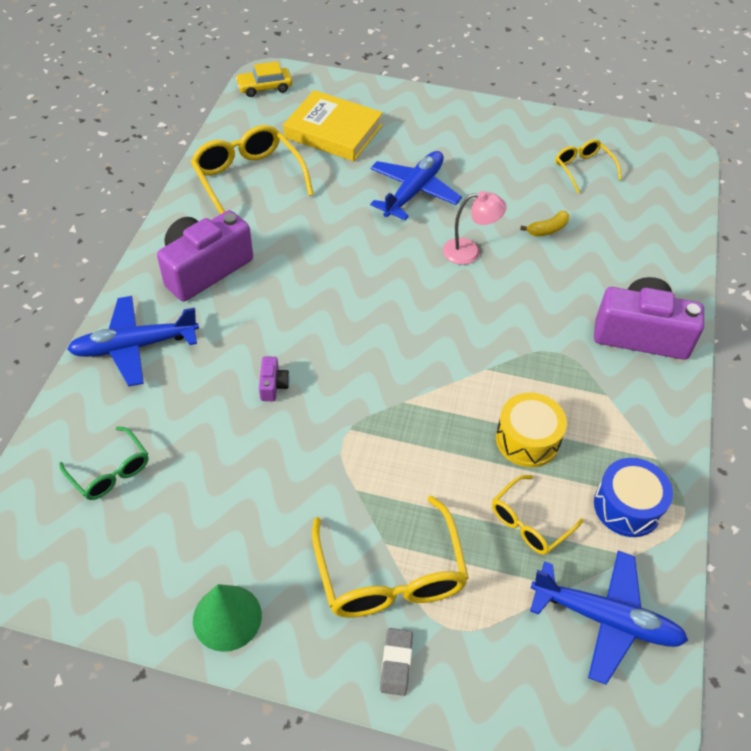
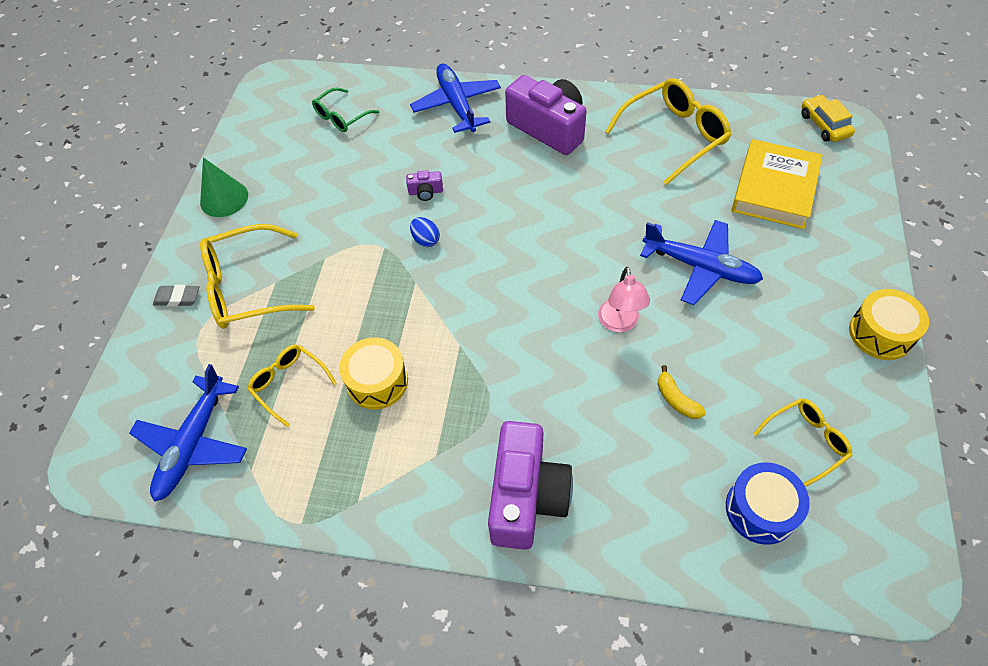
camera: 90 degrees right, 5 degrees up
(346, 389) = (426, 240): none -> blue egg
(490, 112) = (880, 333): none -> yellow drum
(627, 506) = (303, 468): blue drum -> blue drum (760, 510)

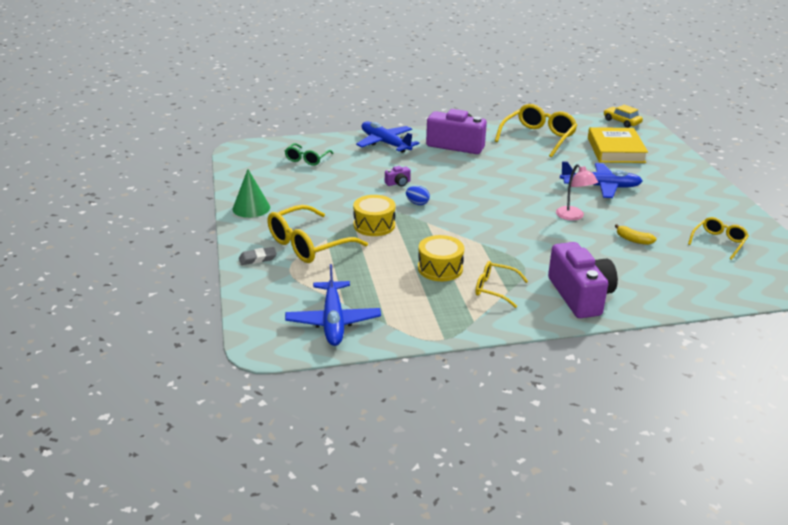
camera: 25 degrees left, 25 degrees down
(289, 384) = (379, 281): yellow glasses -> yellow glasses (495, 289)
(760, 510) = (717, 272): blue drum -> none
(880, 333) = (721, 195): yellow drum -> yellow drum (374, 225)

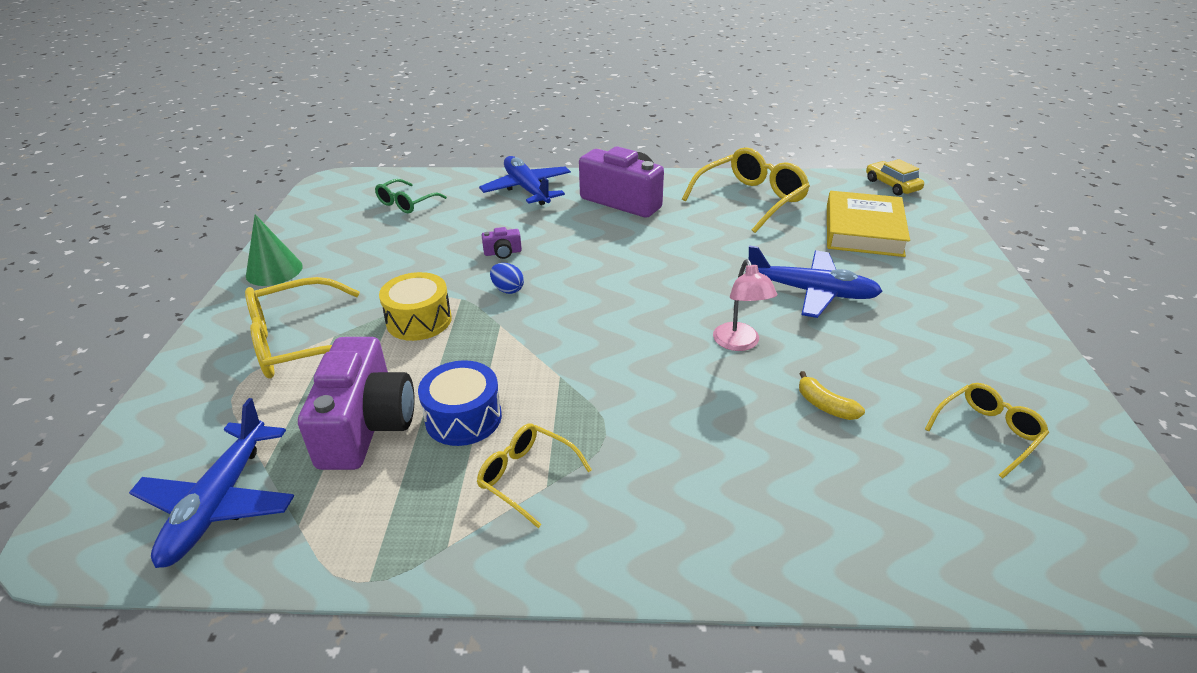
camera: 15 degrees right, 5 degrees up
(257, 258) = (211, 358): grey eraser -> none
(440, 268) = (463, 418): yellow drum -> blue drum
(580, 296) = (671, 519): purple camera -> purple camera (366, 425)

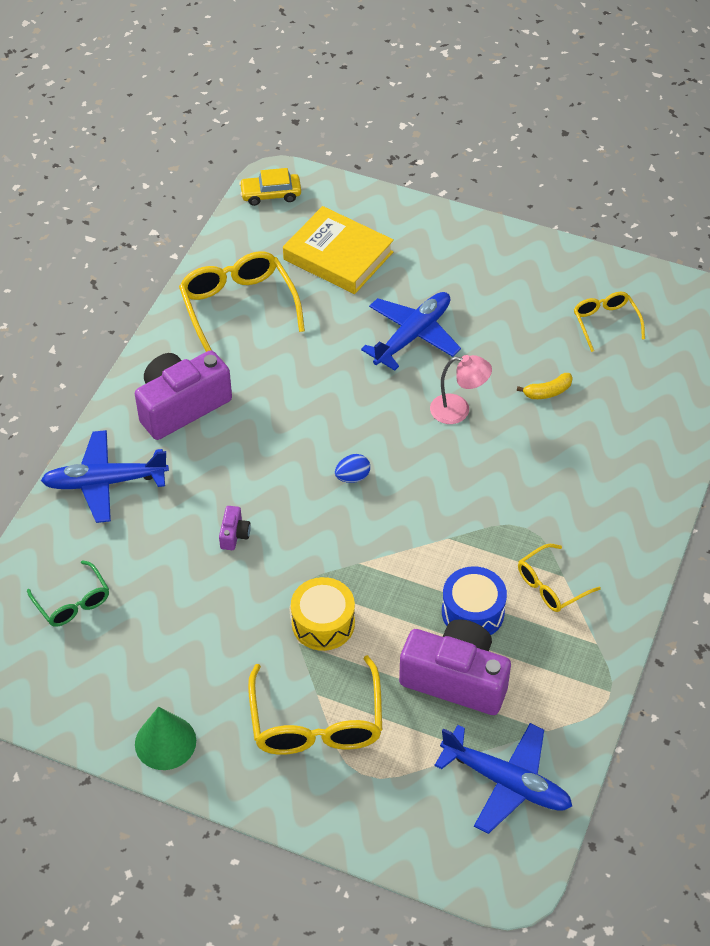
camera: 70 degrees left, 15 degrees up
(508, 289) = (304, 545): blue egg -> blue egg (352, 477)

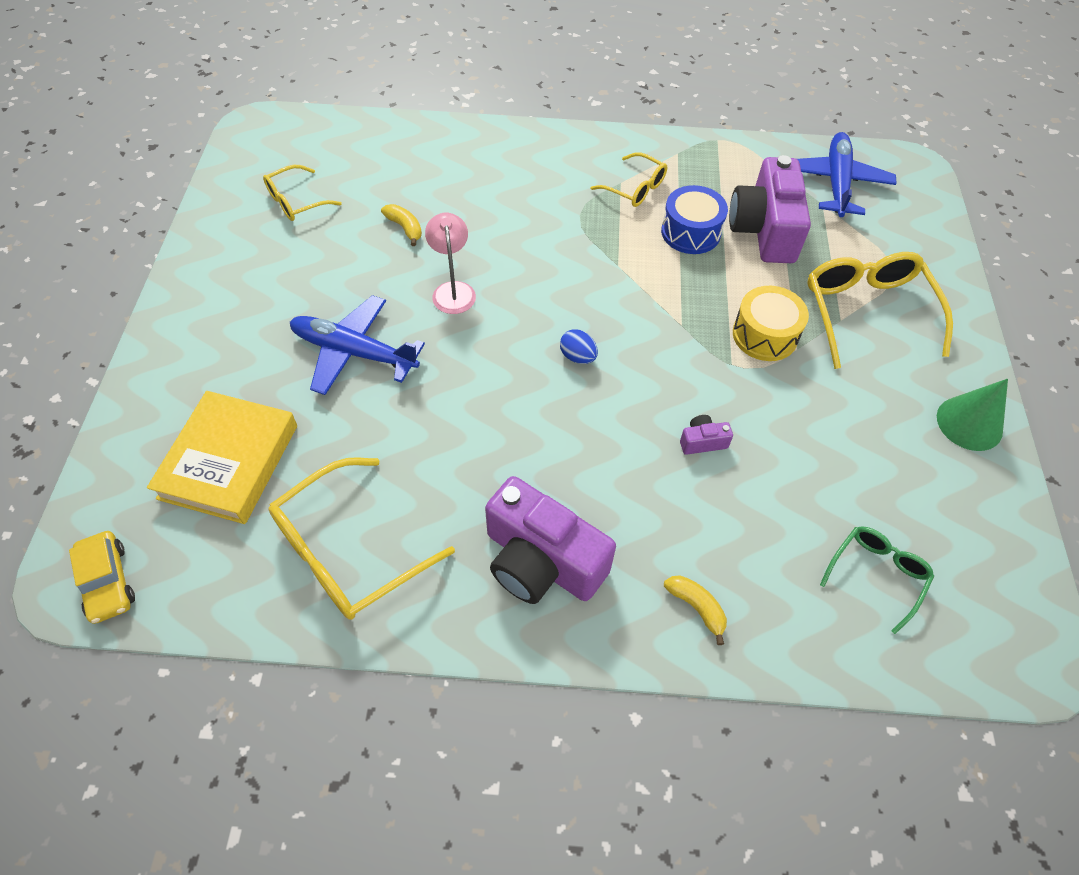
camera: 110 degrees left, 5 degrees up
(105, 482) = (696, 607): blue plane -> yellow banana
(316, 721) = (867, 313): yellow glasses -> yellow glasses turned 75 degrees counterclockwise

